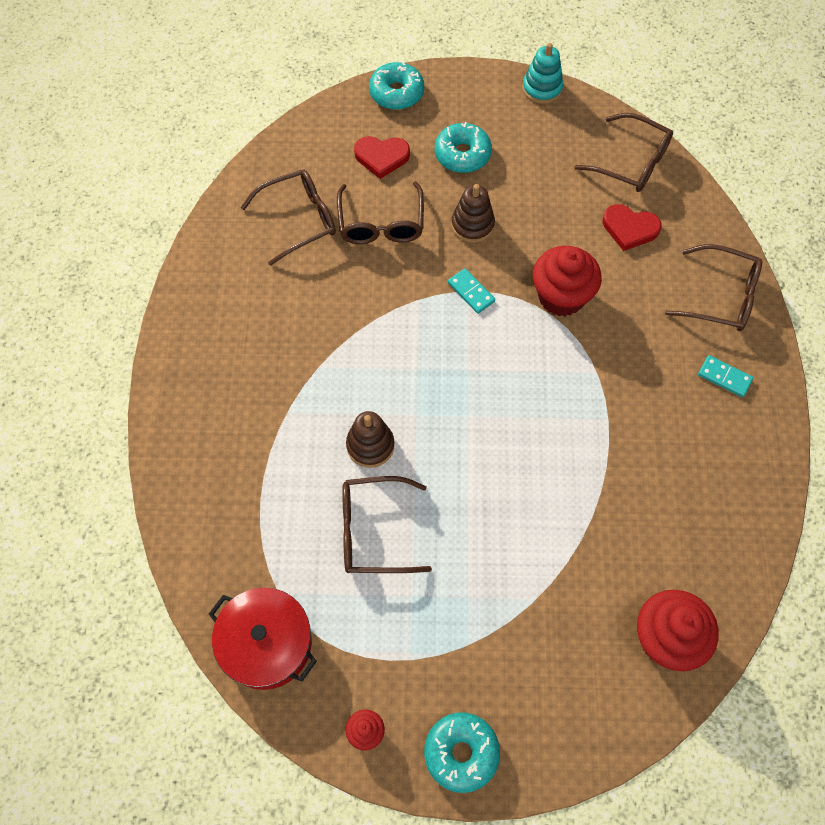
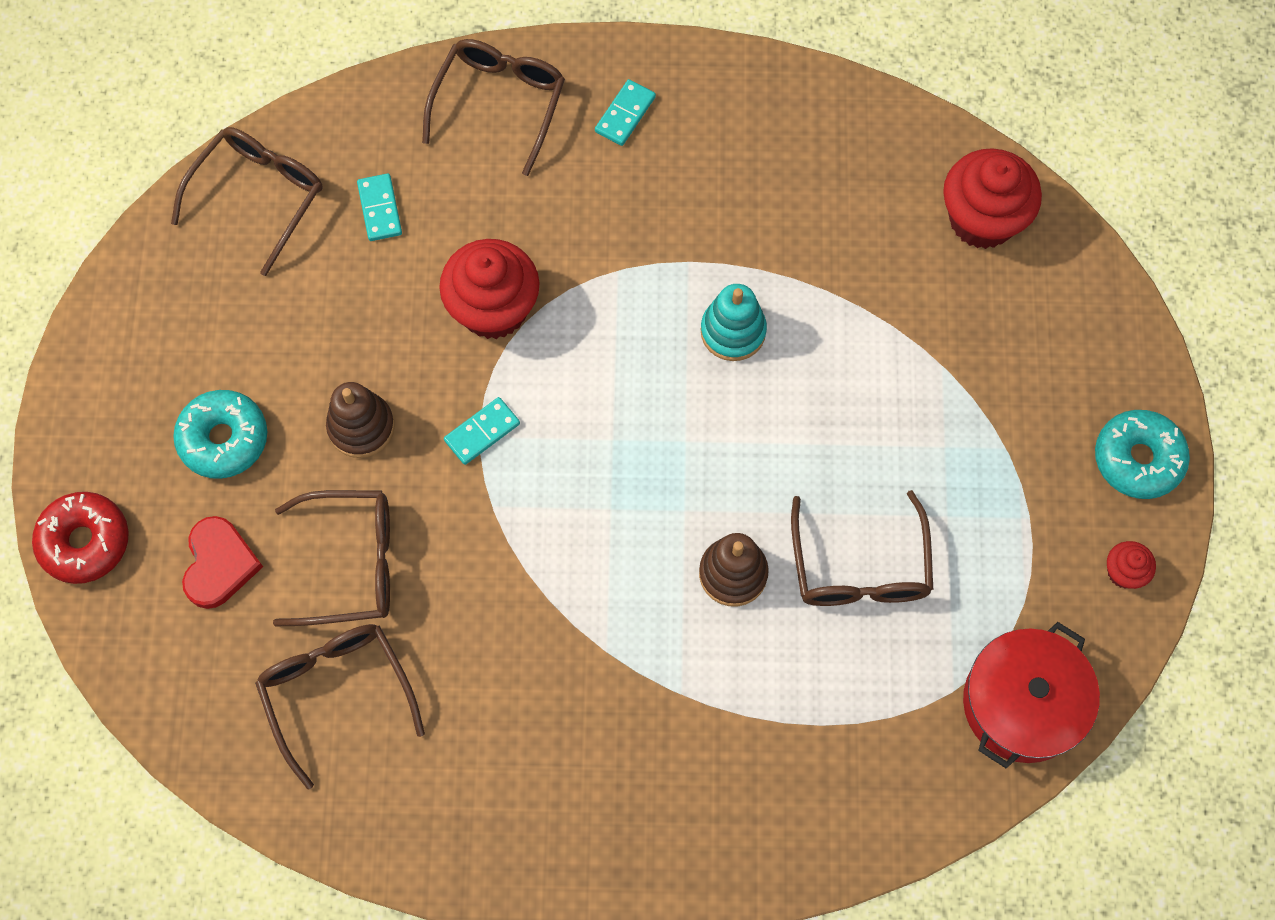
camera: 90 degrees left, 5 degrees up
(396, 93) = (85, 542): turquoise donut -> red donut
(542, 88) = (100, 314): turquoise stacking toy -> turquoise stacking toy (733, 331)
(629, 228) = (379, 209): red heart -> turquoise domino

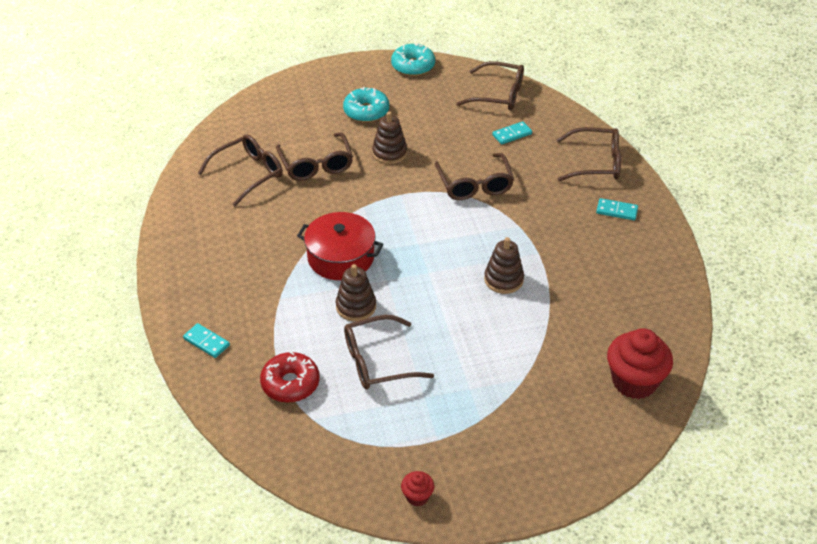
camera: 75 degrees right, 25 degrees down
(85, 542) = (301, 82): red donut -> red donut (290, 383)
(219, 564) = (302, 124): red heart -> none
(482, 432) = (403, 194): turquoise domino -> turquoise domino (206, 342)
(493, 309) = (474, 185): red cupcake -> brown glasses
(733, 331) = (503, 280): turquoise stacking toy -> brown stacking toy
(1022, 703) = (313, 455): red pot -> red pot (341, 257)
(1138, 459) = (500, 492): turquoise donut -> turquoise donut (413, 66)

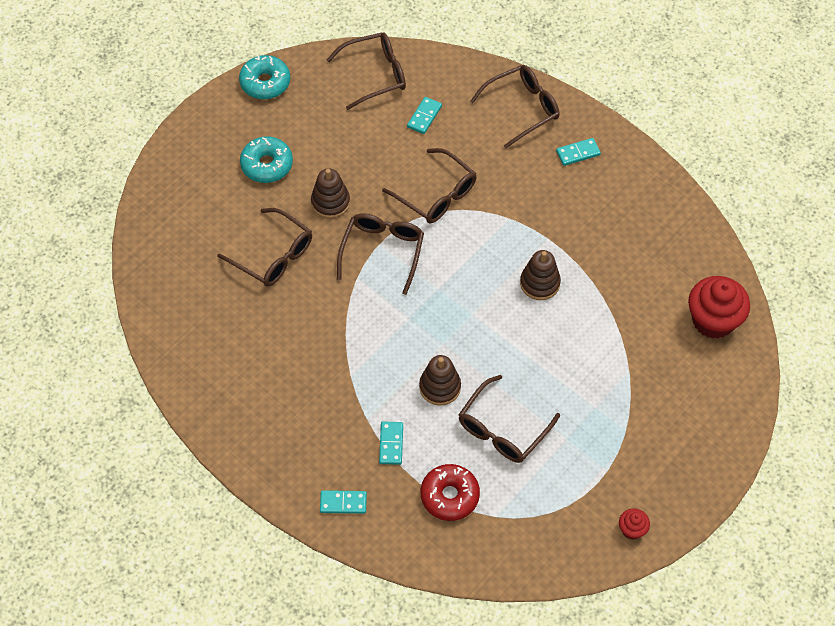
camera: 35 degrees left, 15 degrees up
(248, 174) = (218, 304): brown glasses -> brown glasses (382, 252)
(281, 323) = (391, 444): none -> turquoise domino
(341, 257) = (384, 344): red pot -> none

